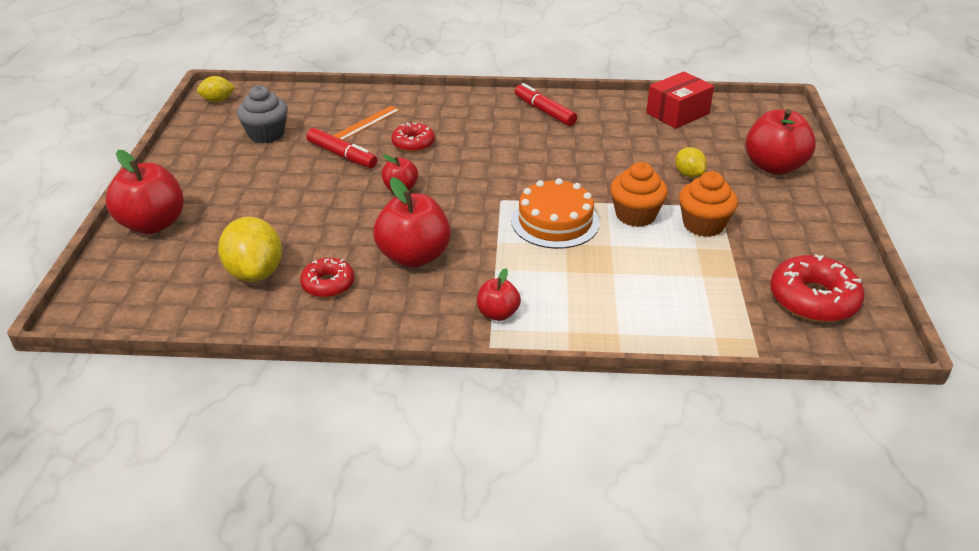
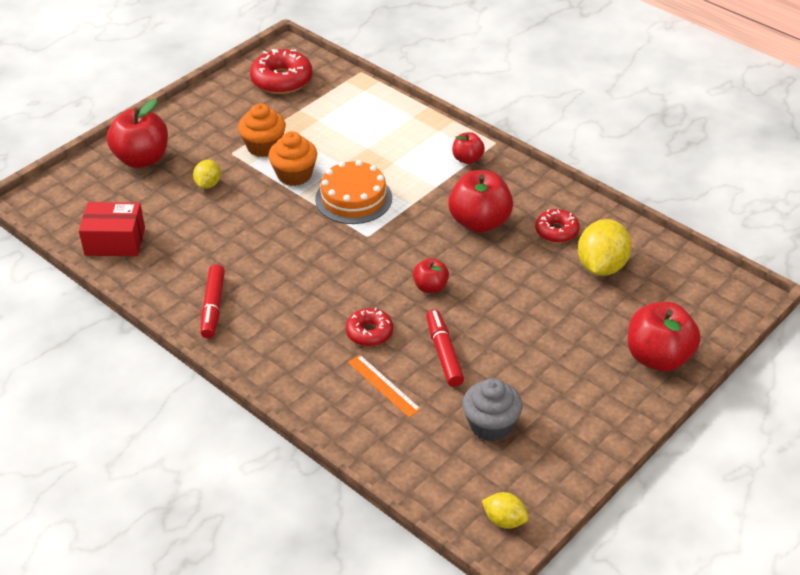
camera: 140 degrees left, 5 degrees up
(366, 123) = (384, 385): orange ruler -> orange ruler turned 60 degrees clockwise

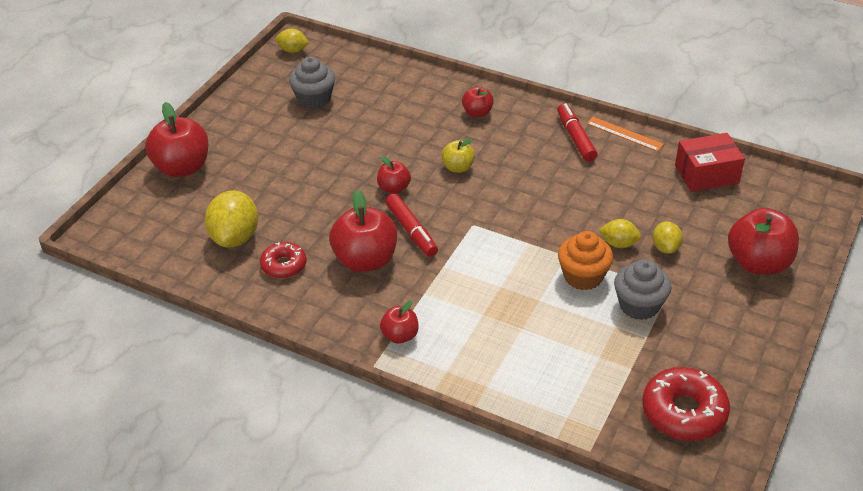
camera: 165 degrees right, 0 degrees up
(246, 195) = (619, 244): none -> yellow lemon
(264, 146) = (639, 305): orange cupcake -> grey cupcake
(302, 362) = (477, 113): none -> red apple
(353, 198) = (506, 261): orange cake -> none
(355, 297) = (458, 167): none -> yellow apple
(369, 332) = (433, 143): red donut -> none
(384, 385) = (405, 109): orange ruler -> orange ruler (624, 134)
(444, 353) = (365, 139): red marker -> red marker (411, 231)

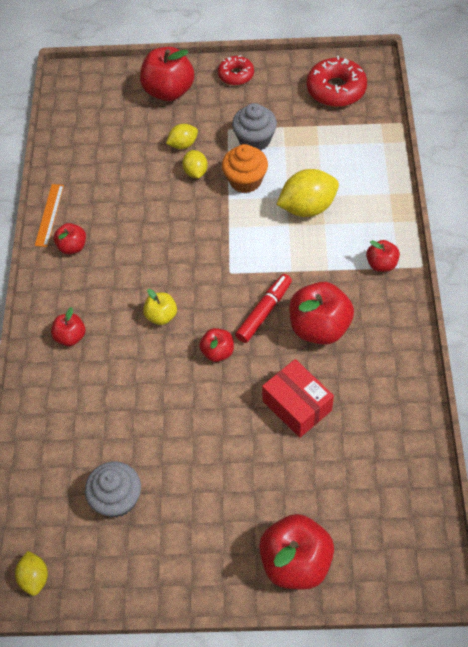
camera: 115 degrees left, 15 degrees up
(235, 237) = (358, 445): yellow lemon -> yellow lemon (307, 207)
(284, 265) = (365, 384): red donut -> red donut (236, 75)
(575, 138) = (72, 247): red marker -> red apple
(706, 174) = (79, 146): red box -> red box (297, 405)

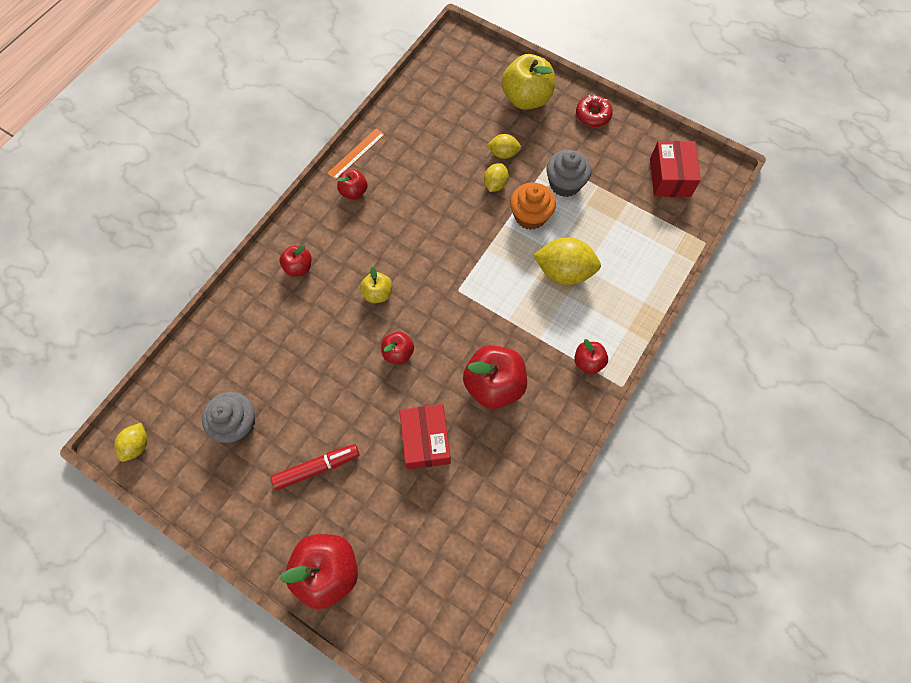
camera: 30 degrees right, 10 degrees up
(169, 91) = (526, 98): red apple -> yellow apple
(264, 312) = (460, 342): red marker -> red marker (317, 468)
(336, 89) = (669, 177): red donut -> red box

